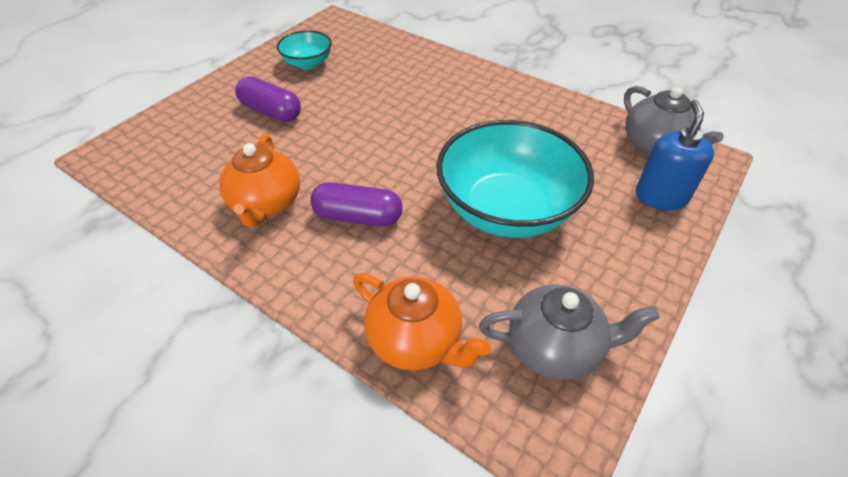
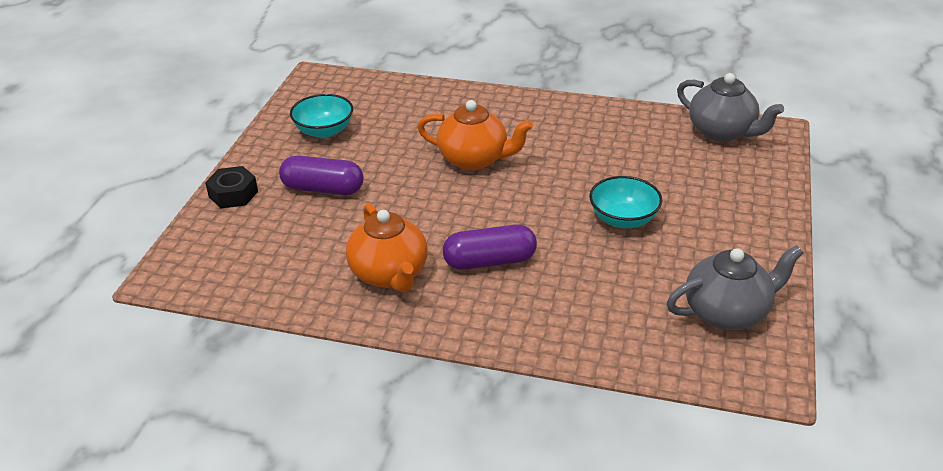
camera: 20 degrees left, 10 degrees down
(203, 98) = (233, 194): none -> black nut
(416, 341) = (611, 341): orange teapot -> orange teapot (474, 159)
(507, 210) = (623, 219): turquoise bowl -> turquoise bowl, size x0.50
(660, 197) = (749, 174): blue soap dispenser -> none

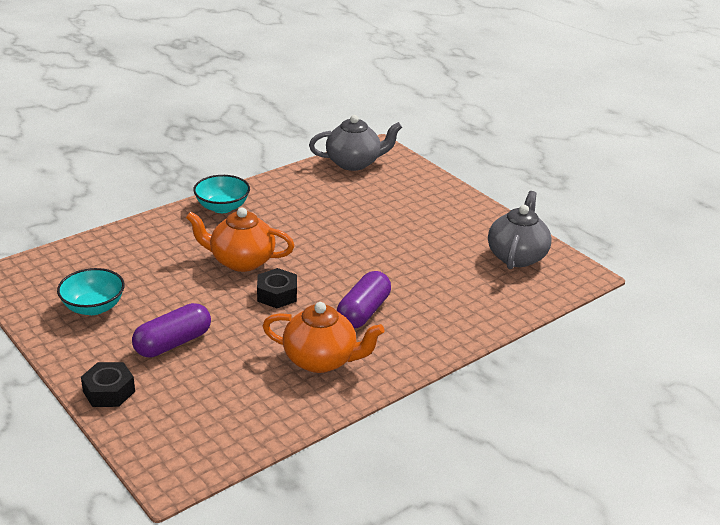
camera: 55 degrees left, 5 degrees down
(452, 202) = (277, 294): none -> black nut
(474, 159) = (241, 261): orange teapot -> orange teapot turned 135 degrees counterclockwise
(623, 219) = (389, 242): turquoise bowl -> turquoise bowl (222, 207)

